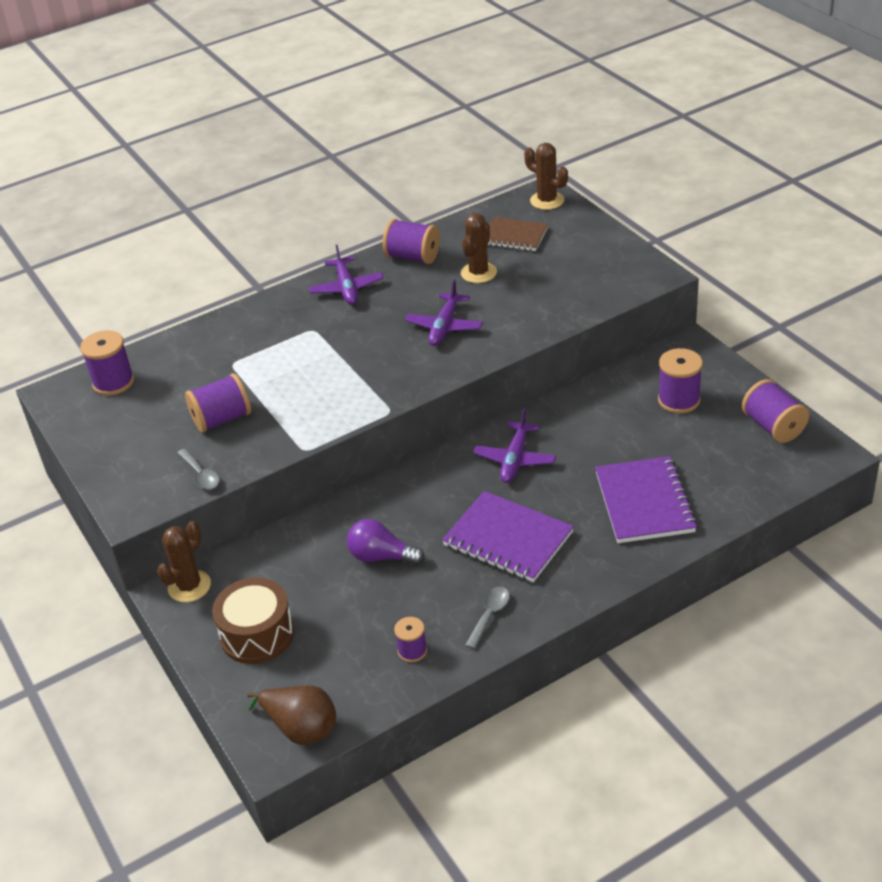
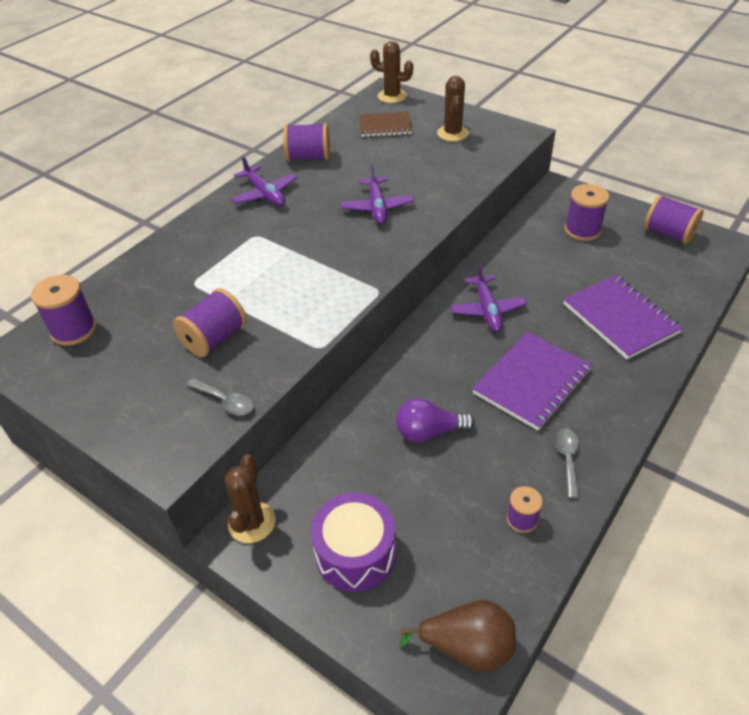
camera: 25 degrees left, 5 degrees up
(257, 634) = (355, 553): brown drum -> purple drum
(478, 273) = (375, 159): brown cactus -> brown cactus (452, 133)
(508, 539) = (532, 382): purple notebook -> purple notebook turned 60 degrees counterclockwise

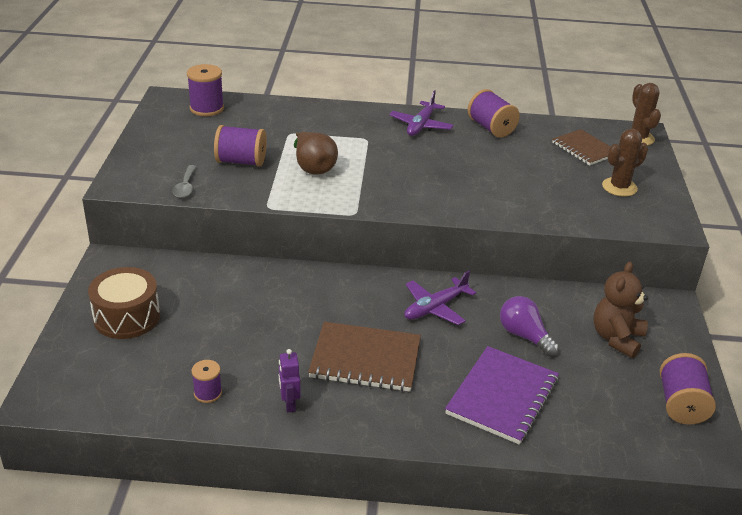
camera: 55 degrees right, 10 degrees down
(252, 522) = (126, 262): brown cactus -> none
(355, 553) = (127, 317): purple drum -> brown drum
(377, 207) = (460, 181): purple plane -> none
(429, 432) = (264, 317): purple light bulb -> purple light bulb (524, 336)
(467, 647) = (76, 395): brown pear -> brown pear (313, 167)
(532, 382) = (365, 359): purple notebook -> brown notebook
(567, 459) = (289, 404): grey spoon -> purple robot
(582, 230) = (616, 338): purple spool -> brown teddy bear

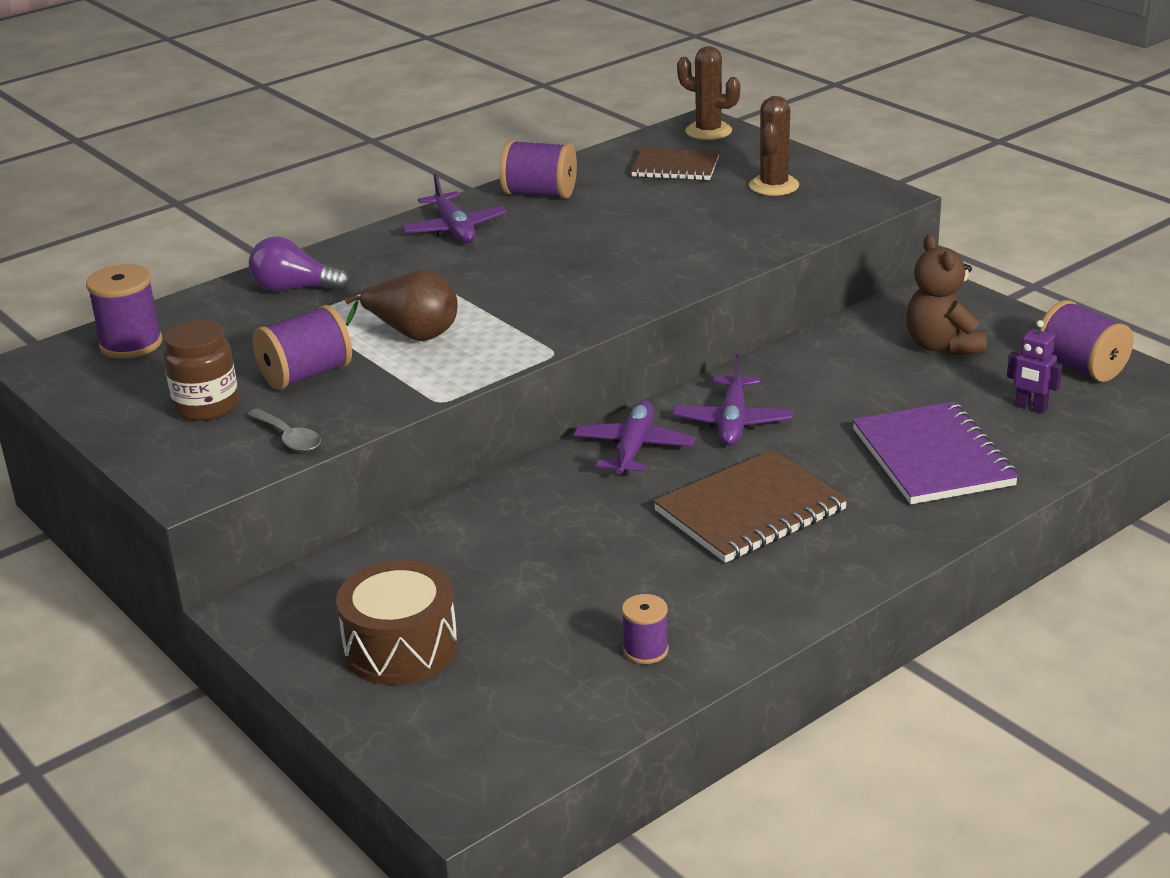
camera: 40 degrees left, 5 degrees down
(183, 153) = (206, 407): none -> brown jar
(289, 404) = (749, 600): purple robot -> purple robot (1031, 407)
(368, 290) = (634, 448): none -> purple plane
(524, 336) = (861, 394): purple light bulb -> purple light bulb (294, 289)

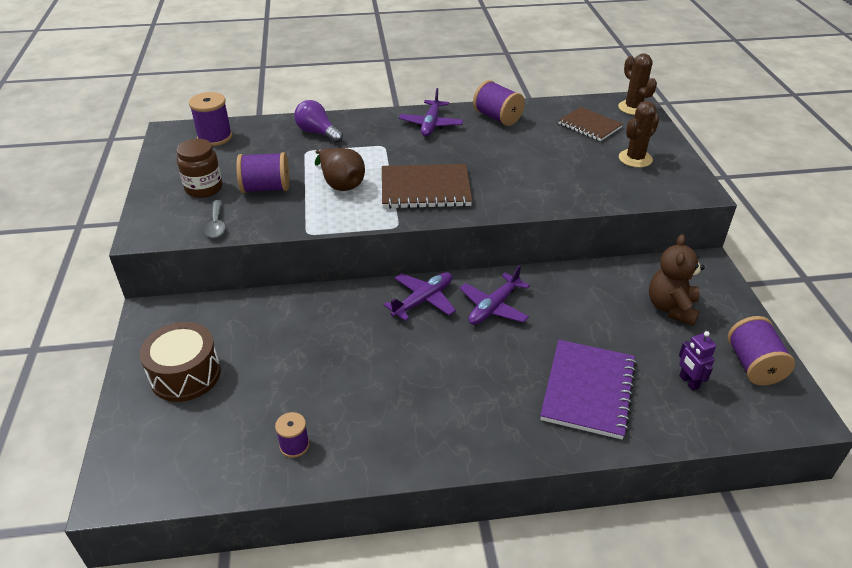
camera: 30 degrees right, 10 degrees up
(750, 511) = (443, 375): brown notebook -> brown notebook (425, 189)

